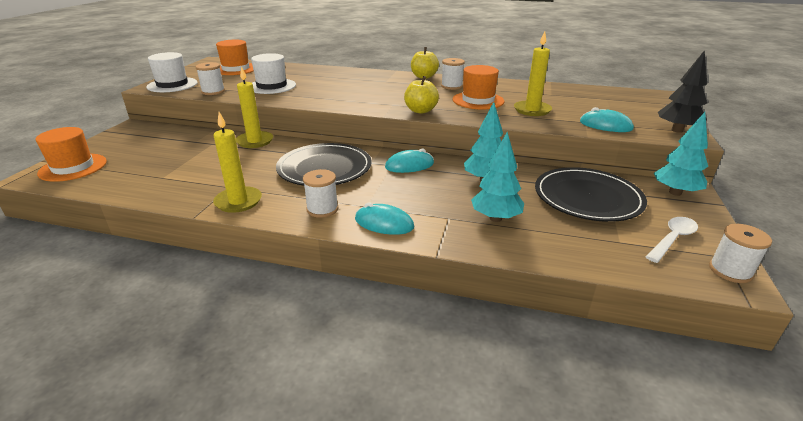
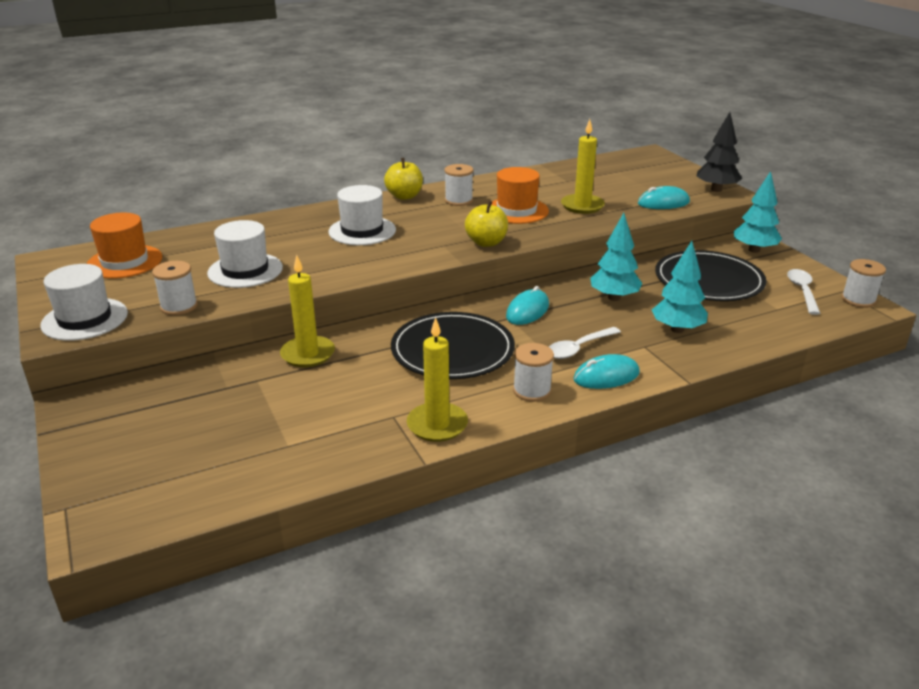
camera: 40 degrees left, 0 degrees up
(73, 167) = (126, 495): orange hat -> none
(364, 86) = (362, 231): none -> white hat
(399, 199) = (578, 348): none -> white spoon

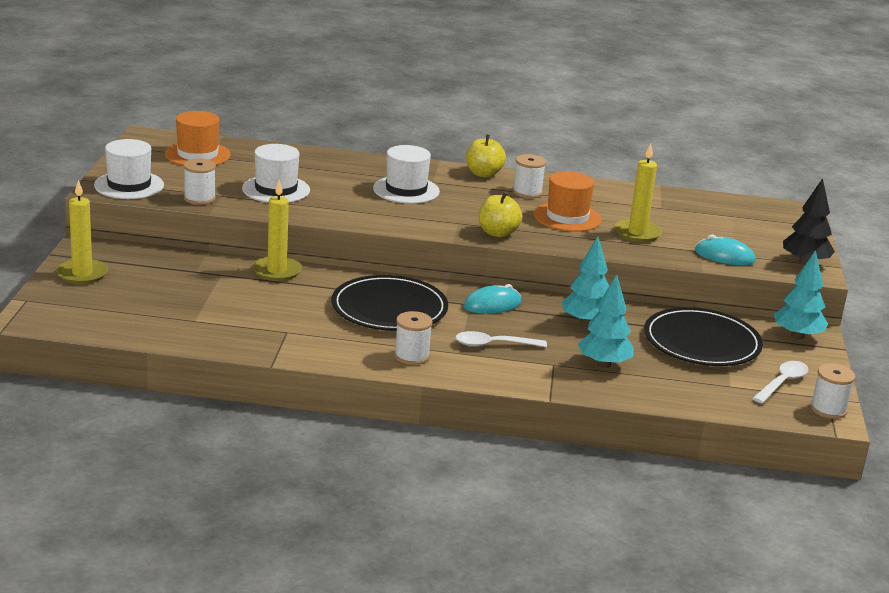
camera: 30 degrees right, 5 degrees down
(437, 425) = (310, 348): yellow candle -> yellow candle (82, 274)
(606, 376) = (486, 370): turquoise mouse -> none

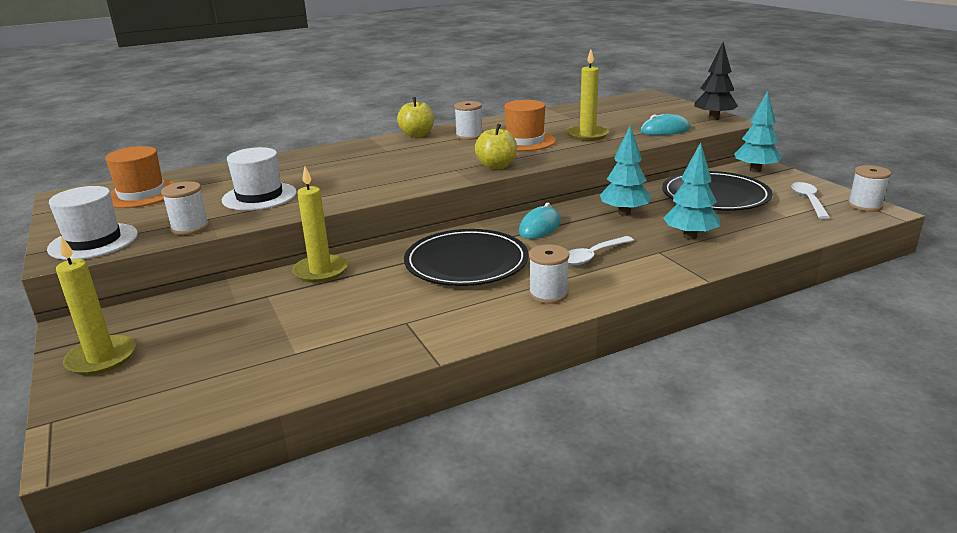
camera: 30 degrees left, 0 degrees up
(406, 190) = (376, 162): white hat -> none

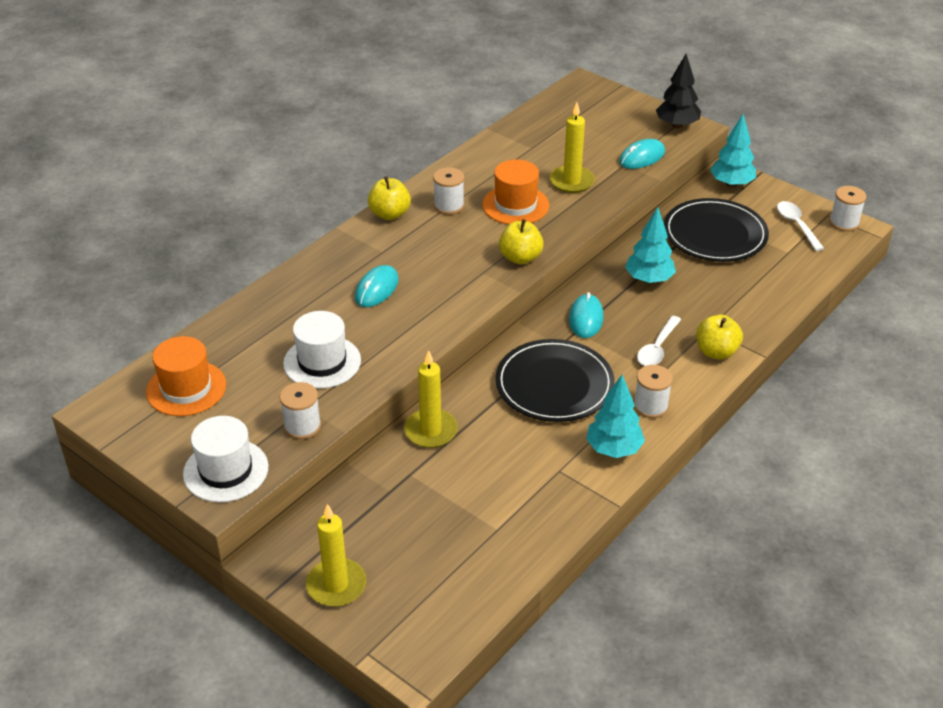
camera: 25 degrees left, 15 degrees up
(356, 167) = (376, 289): none -> turquoise mouse
(654, 268) = (716, 352): none -> yellow apple
(690, 236) = (722, 301): turquoise tree -> turquoise tree (613, 449)

